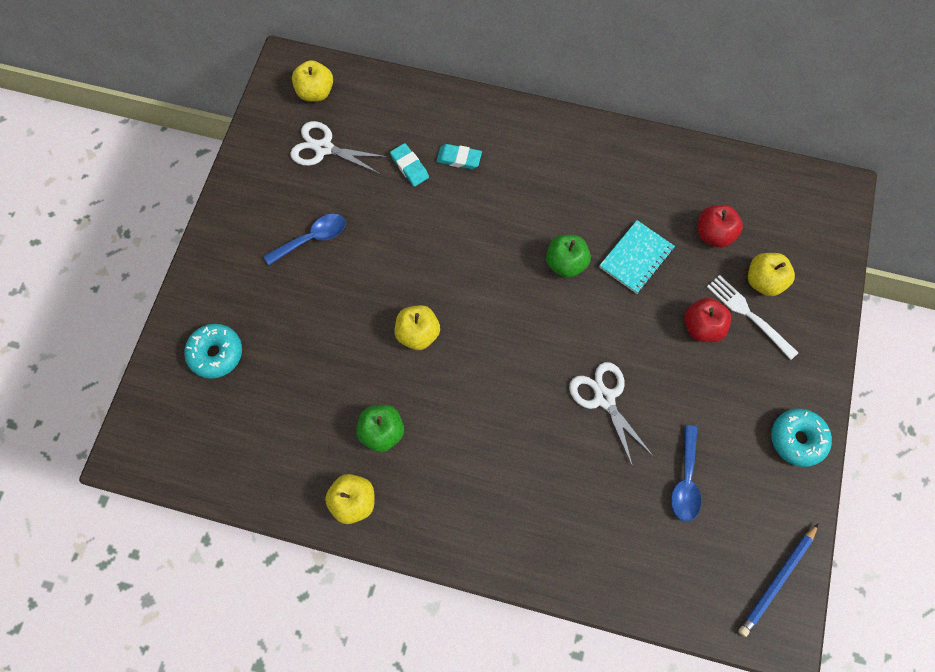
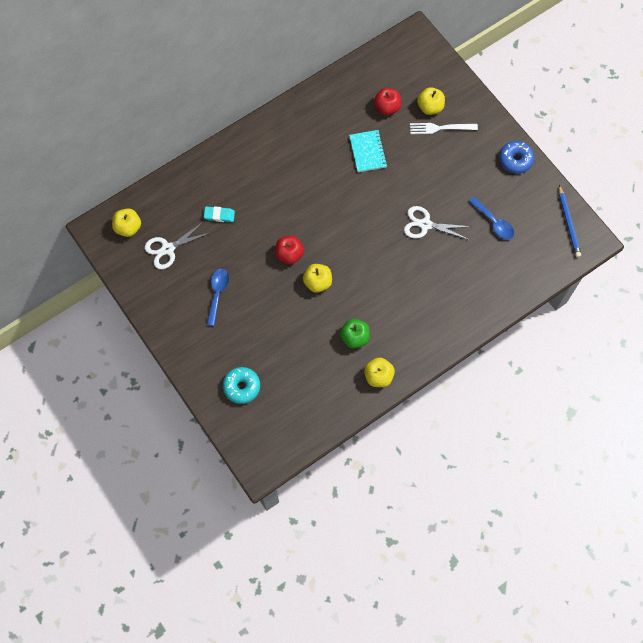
camera: 50 degrees left, 0 degrees up
(459, 158) = (237, 188): turquoise eraser -> none
(565, 263) = (342, 185): green apple -> none
(702, 327) = (428, 153): red apple -> red apple (289, 254)
(797, 439) = (515, 160): turquoise donut -> blue donut

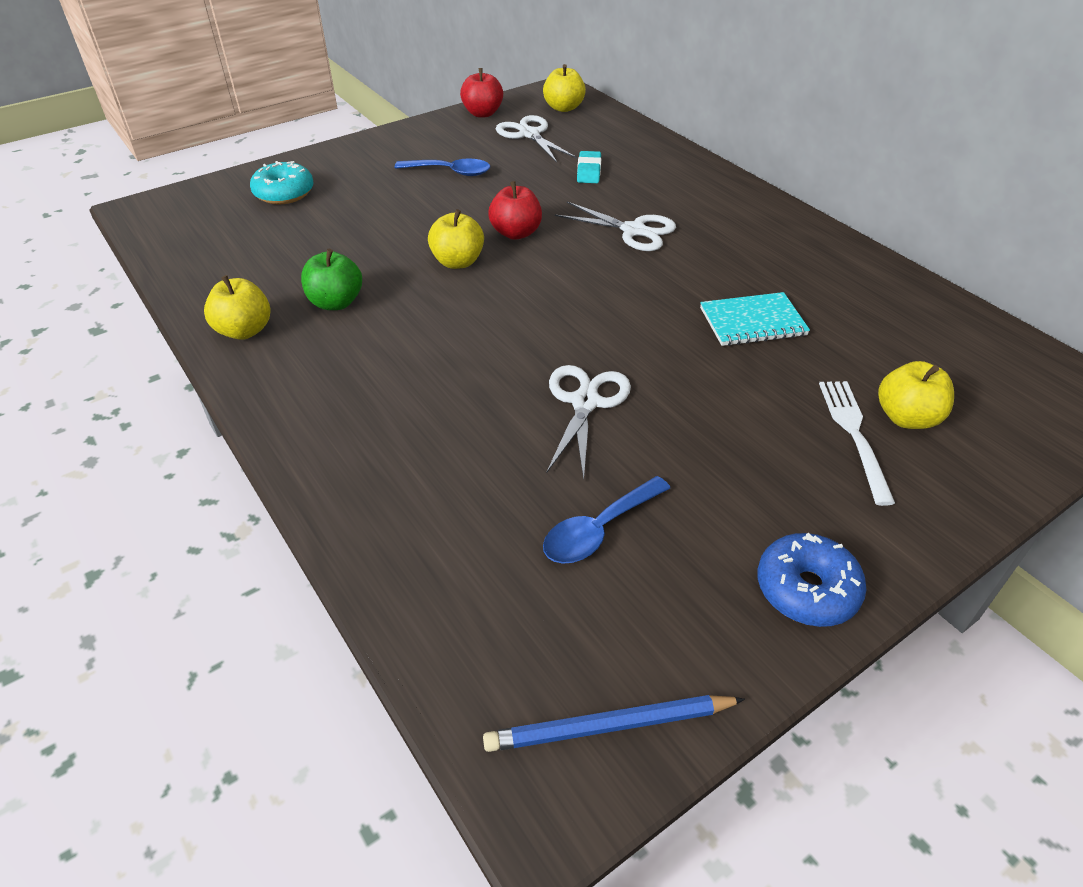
camera: 90 degrees right, 25 degrees down
(287, 196) = (633, 230): none -> white scissors
(387, 107) = (874, 349): red apple -> red apple (482, 113)

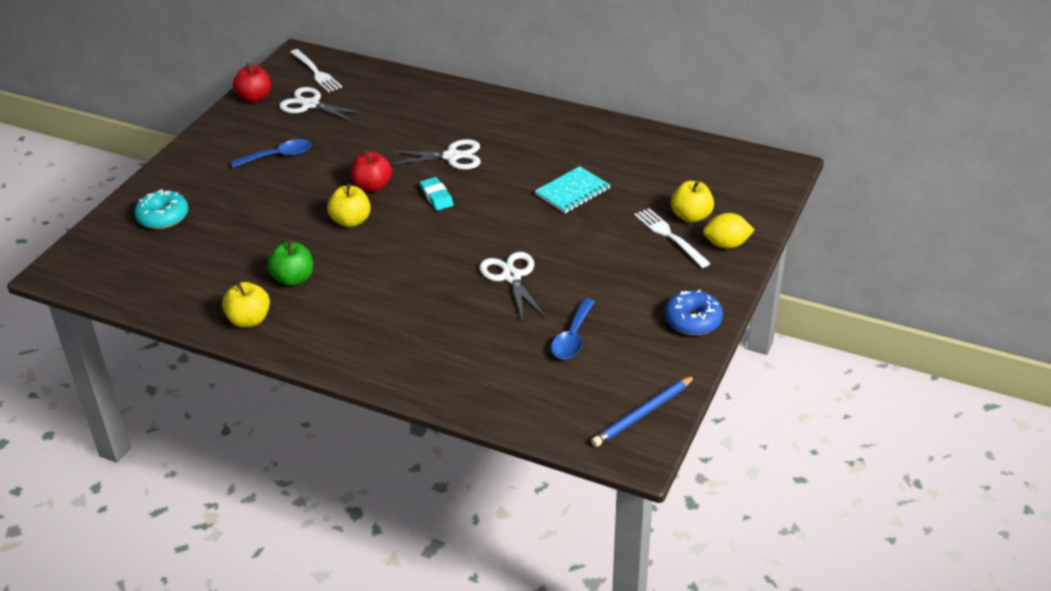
camera: 30 degrees left, 5 degrees down
(563, 108) = (316, 72): yellow apple -> white fork
(589, 171) = (383, 121): turquoise eraser -> turquoise eraser (436, 197)
(940, 483) = (726, 244): none -> yellow lemon

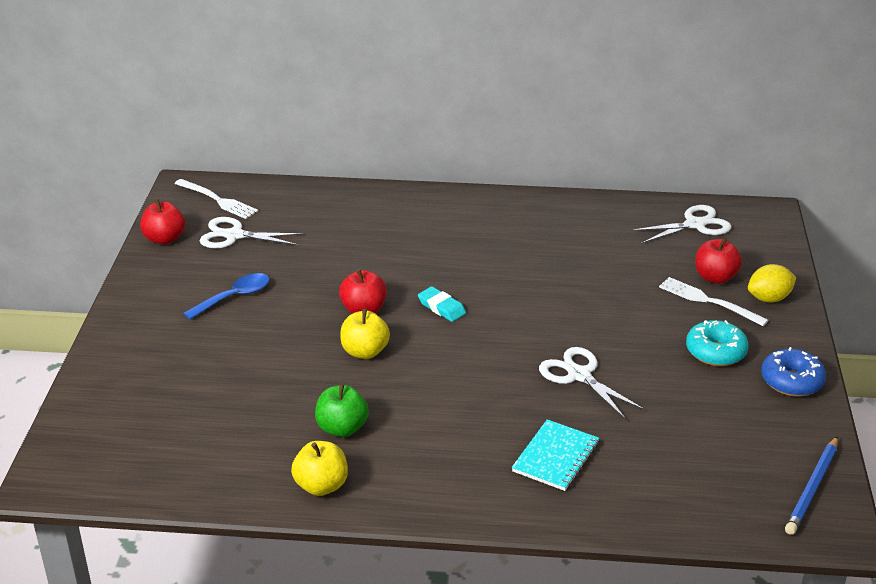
camera: 20 degrees left, 5 degrees down
(163, 217) = (141, 391): turquoise donut -> turquoise donut (715, 352)
(452, 156) = (429, 262): white scissors -> white scissors (695, 224)
(572, 192) = (580, 275): turquoise notebook -> turquoise notebook (555, 457)
(572, 337) = (686, 425): blue spoon -> none
(691, 216) = (715, 277): yellow apple -> red apple

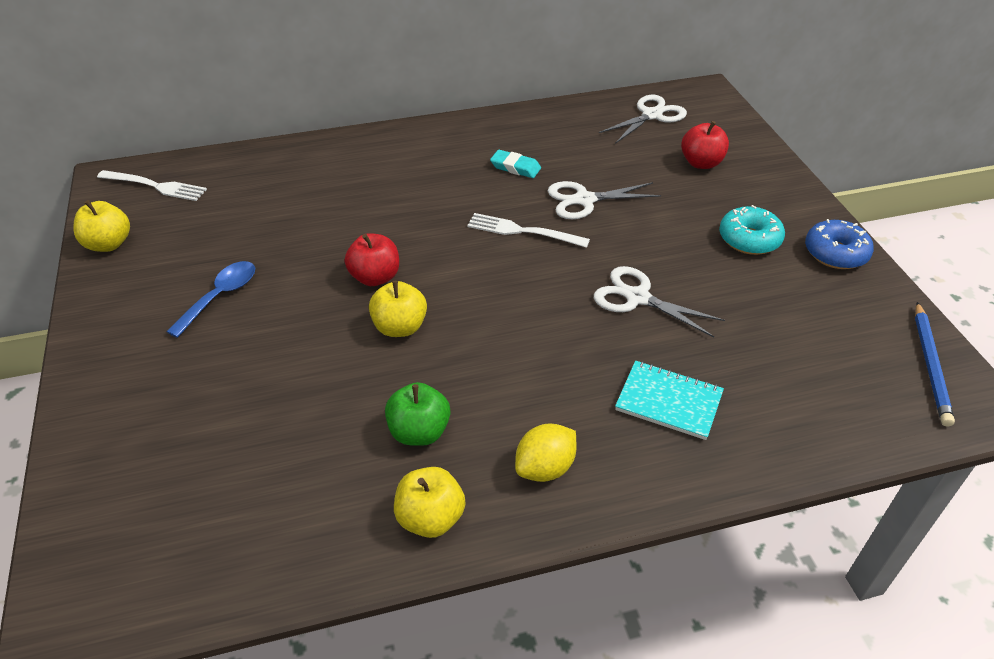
camera: 20 degrees left, 10 degrees up
(164, 239) = (109, 244): red apple -> yellow apple
(234, 235) = (190, 223): white scissors -> white scissors (584, 200)
(441, 307) = (457, 255): turquoise eraser -> turquoise eraser (515, 167)
(555, 457) = (668, 402): turquoise notebook -> turquoise notebook turned 75 degrees counterclockwise
(708, 301) = (709, 188): white fork -> white fork (522, 231)
(769, 298) = (761, 173): yellow lemon -> yellow lemon (545, 468)

